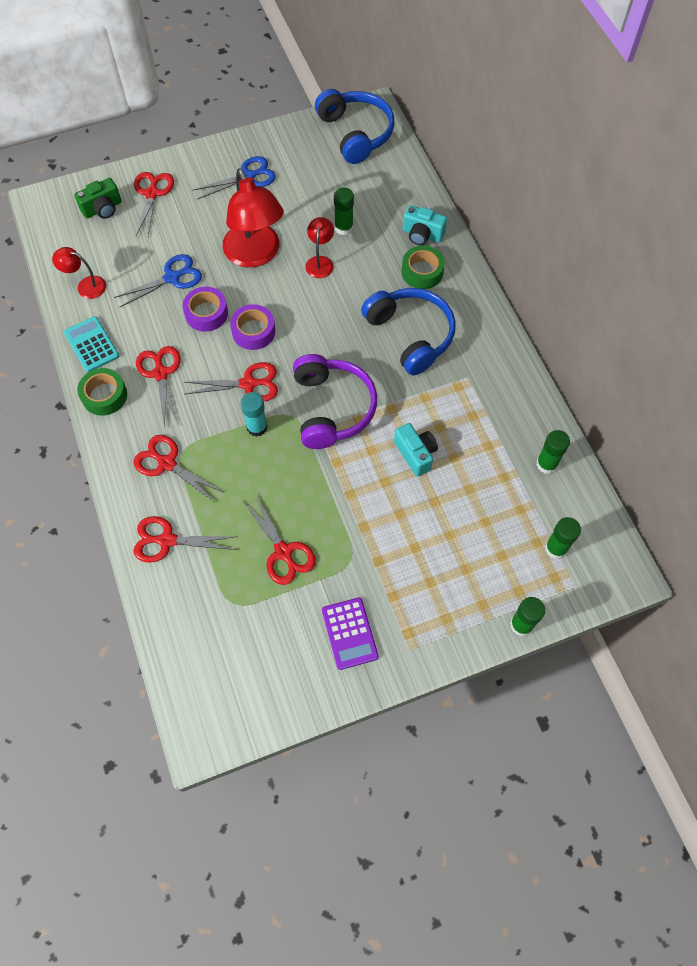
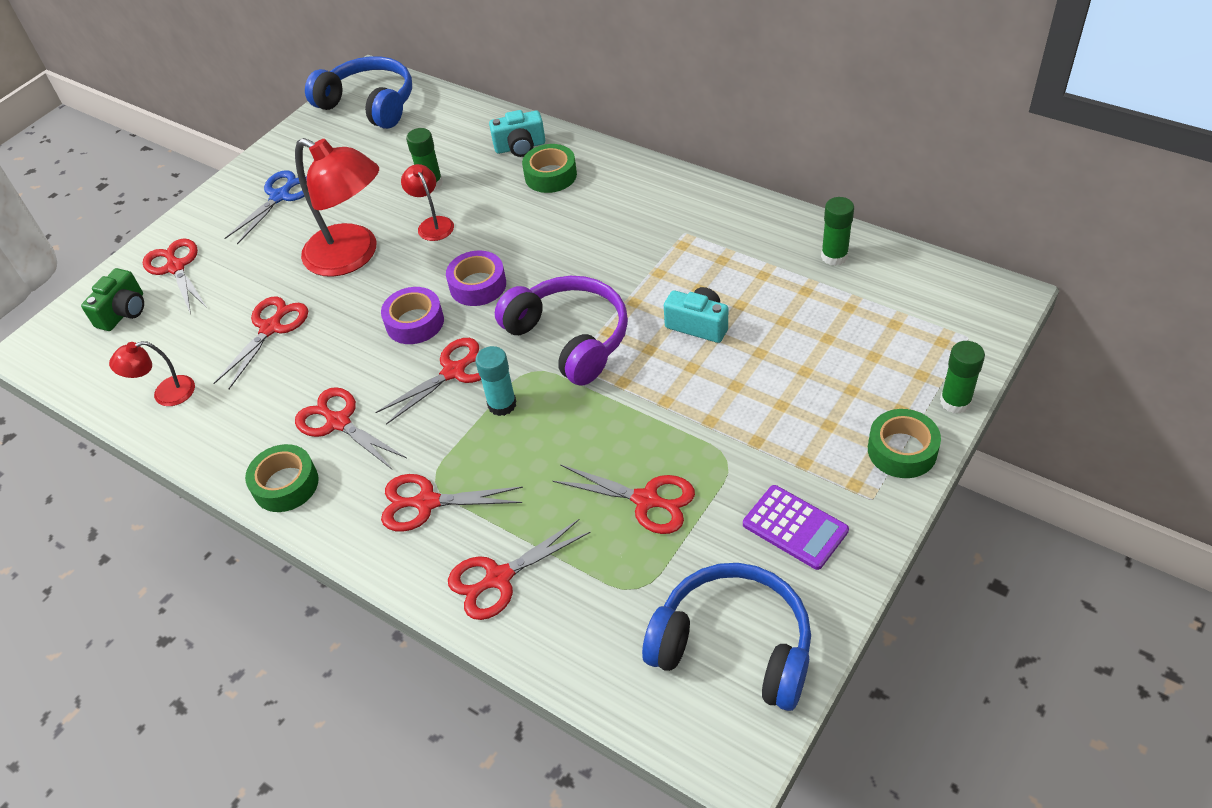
camera: 30 degrees left, 15 degrees down
(91, 344) = (224, 445): turquoise calculator -> none
(172, 278) = (271, 328): blue scissors -> red scissors
(206, 313) = (343, 337): purple tape -> purple tape (478, 285)
(410, 335) = (591, 231): blue headphones -> blue headphones (733, 646)
(457, 632) = (902, 450): none -> green tape
(556, 548) = (917, 317): green glue stick -> none

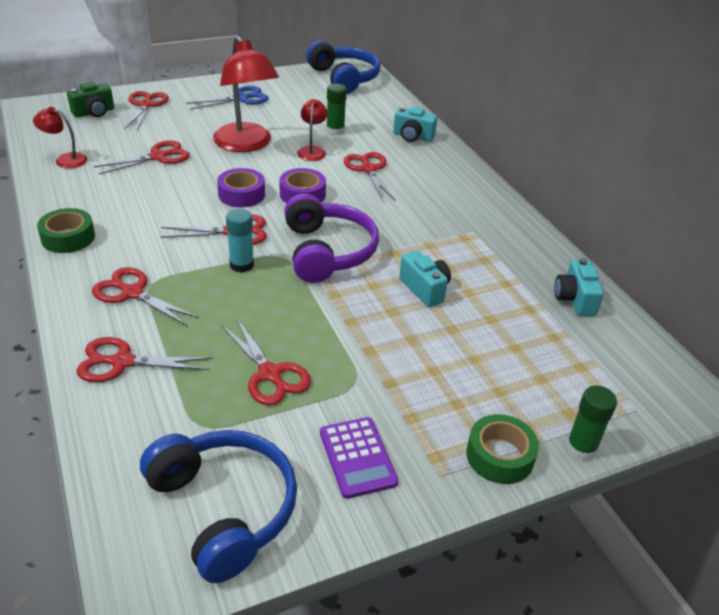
camera: 25 degrees right, 10 degrees down
(338, 422) = (136, 222): red scissors -> red scissors (368, 169)
(550, 175) = (415, 159): green tape -> none
(834, 256) = (575, 299): green glue stick -> turquoise camera

